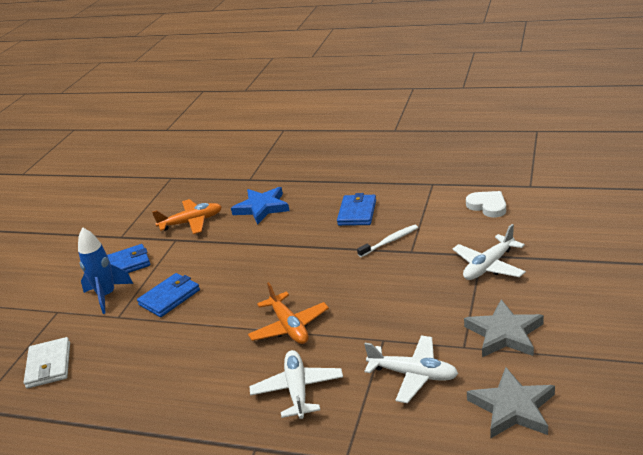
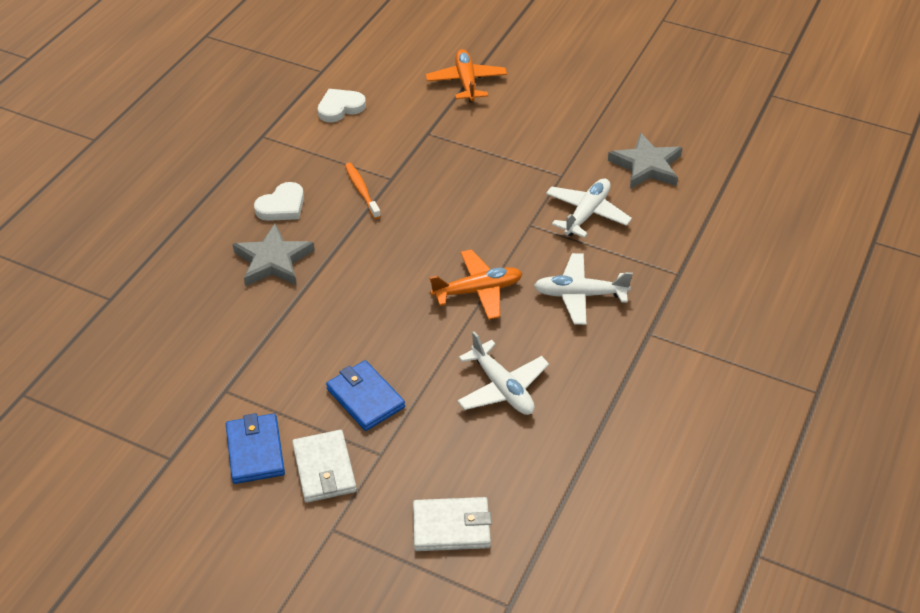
camera: 85 degrees left, 15 degrees up
(107, 296) = (324, 469): blue rocket -> white wallet
(191, 222) = (188, 371): orange plane -> orange plane (466, 82)
(262, 208) = (204, 292): blue star -> none
(357, 213) = (282, 206): blue wallet -> white heart
(390, 241) = (361, 190): white toothbrush -> orange toothbrush
(489, 266) = (448, 132): white plane -> white plane (502, 388)
(504, 333) = (553, 147): grey star -> grey star (273, 260)

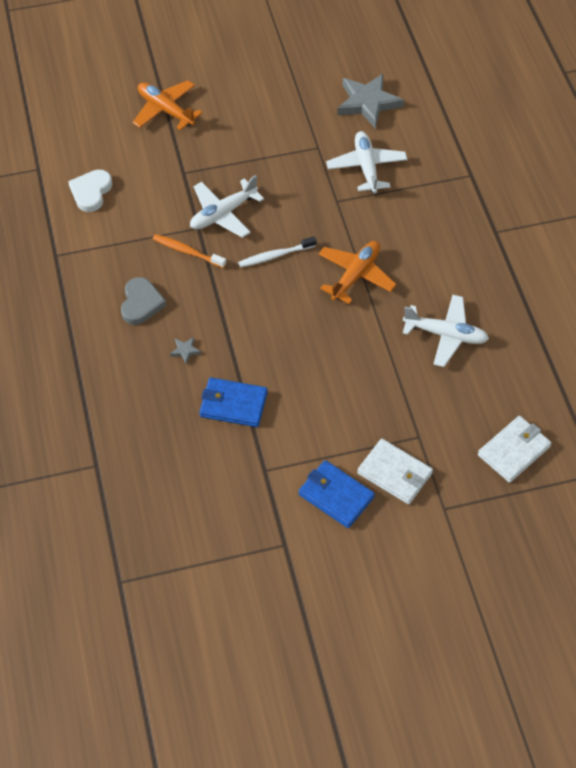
camera: 40 degrees left, 10 degrees up
(273, 260) = (185, 351): grey star -> grey star, size x0.41
(282, 206) = (141, 303): white heart -> grey heart
(365, 398) = (366, 405): blue wallet -> blue wallet (233, 404)
(428, 235) = (275, 256): none -> white toothbrush
(580, 295) = (425, 233): white plane -> white plane (223, 214)

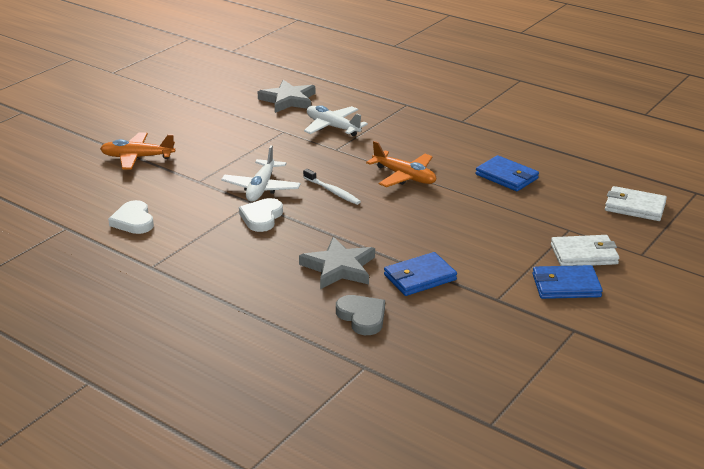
camera: 40 degrees left, 25 degrees down
(141, 303) = (265, 260): grey heart -> grey heart (362, 317)
(185, 351) = (339, 268): grey star -> grey star, size x2.45
(187, 251) = (261, 217): orange toothbrush -> white heart
(275, 256) = (332, 191): white toothbrush -> white toothbrush turned 75 degrees counterclockwise
(355, 275) = (404, 176): orange plane -> orange plane turned 135 degrees clockwise
(445, 335) = (506, 176): white plane -> blue wallet
(514, 451) = (634, 207): white wallet -> white wallet turned 75 degrees counterclockwise

